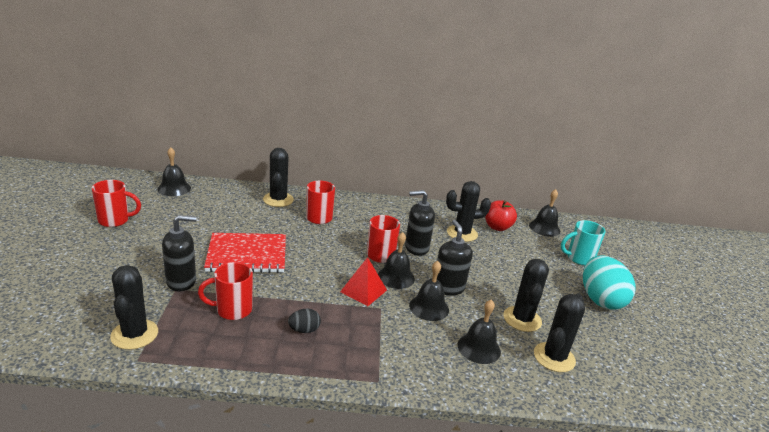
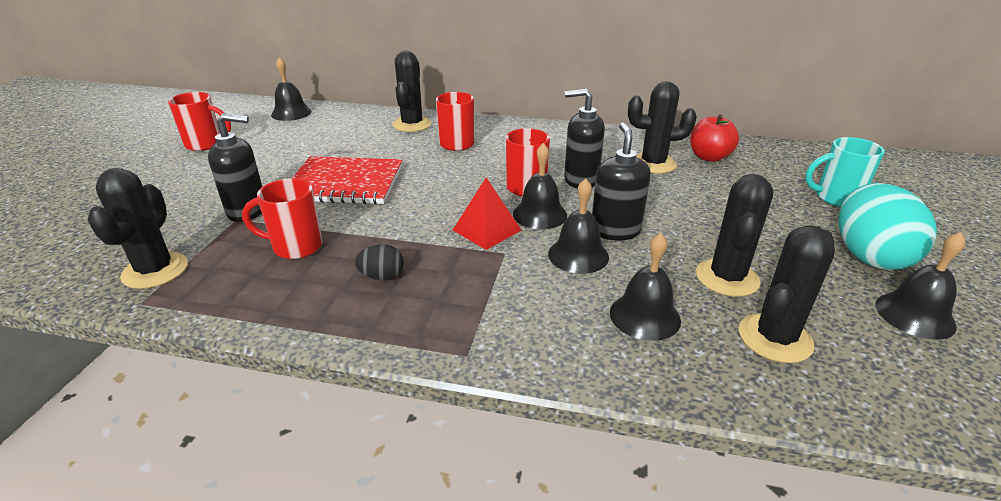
camera: 15 degrees right, 5 degrees up
(544, 228) = (783, 159): black bell -> black bell (914, 315)

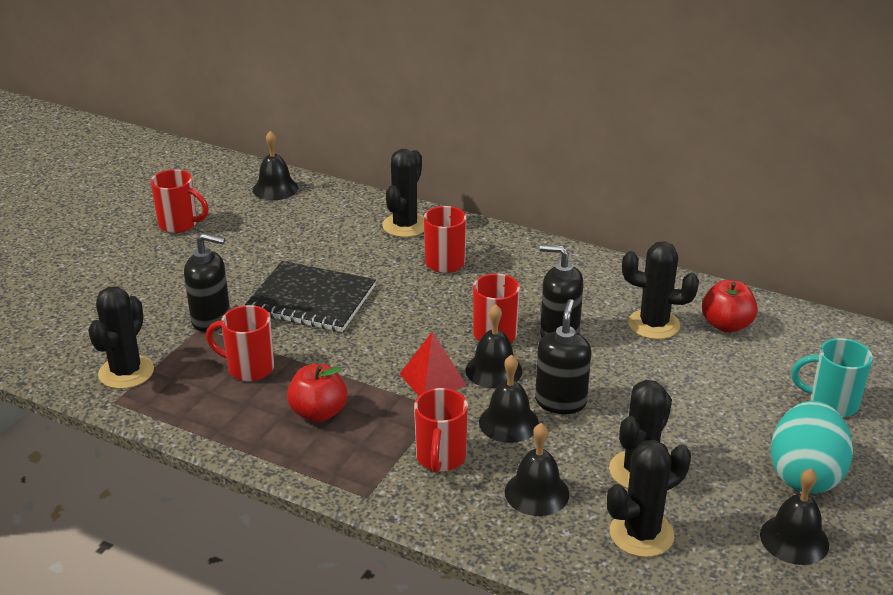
camera: 15 degrees right, 0 degrees up
(345, 183) = (311, 300): red notebook -> black notebook
(382, 276) = (318, 412): black egg -> red apple
(529, 299) = (440, 458): none -> red mug

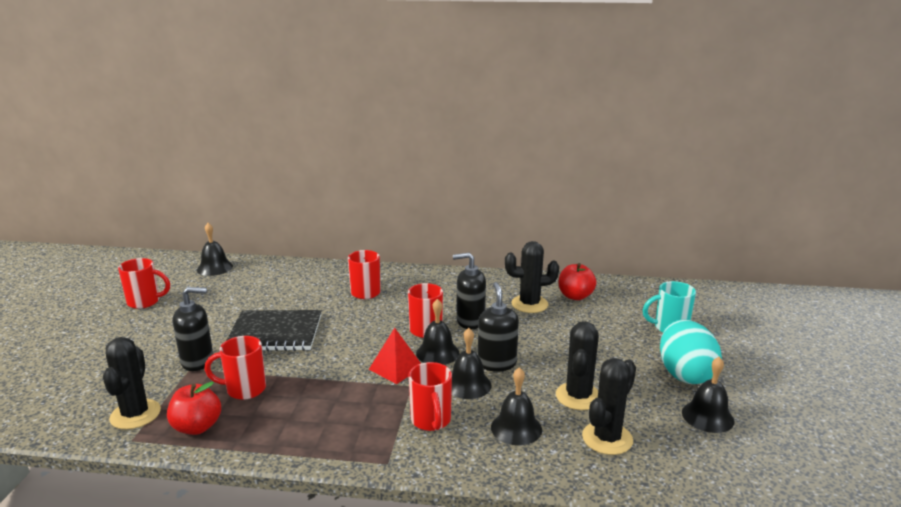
camera: 20 degrees left, 10 degrees down
(318, 412) = (317, 409): red apple -> red apple (197, 427)
(405, 226) = (324, 275): black cactus -> none

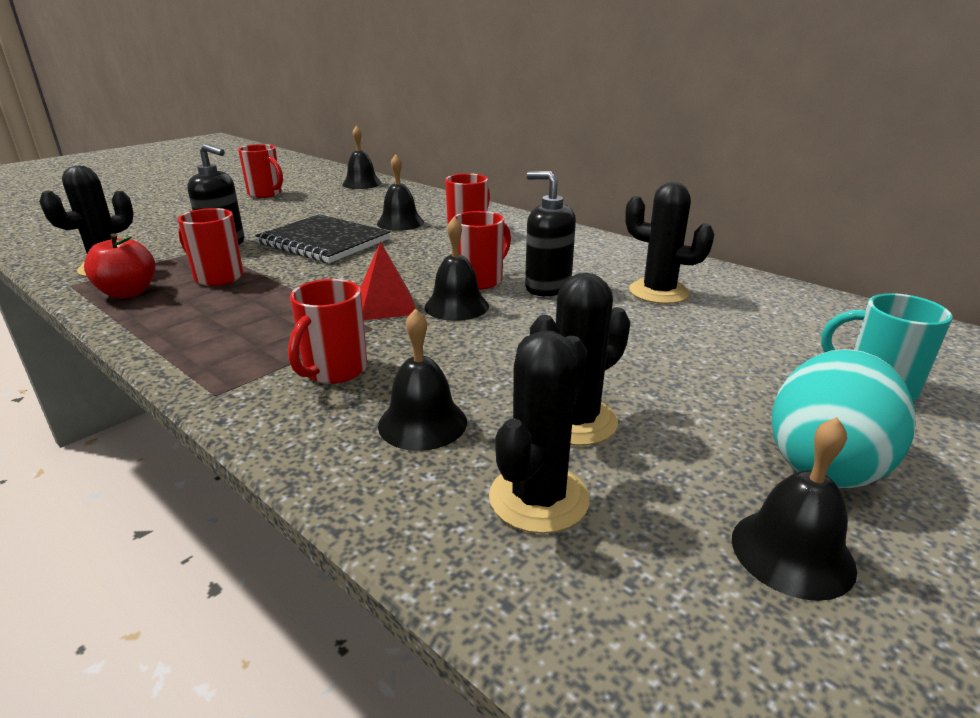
camera: 35 degrees right, 5 degrees up
(468, 385) = (439, 350): black bell -> black bell (400, 223)
(497, 363) = (513, 340): black soap dispenser -> none
(575, 296) = (746, 301): red apple -> none
(607, 438) = (539, 498): black cactus -> black cactus turned 45 degrees counterclockwise

